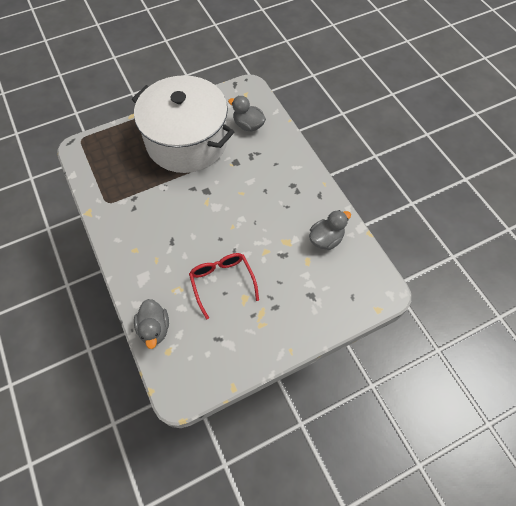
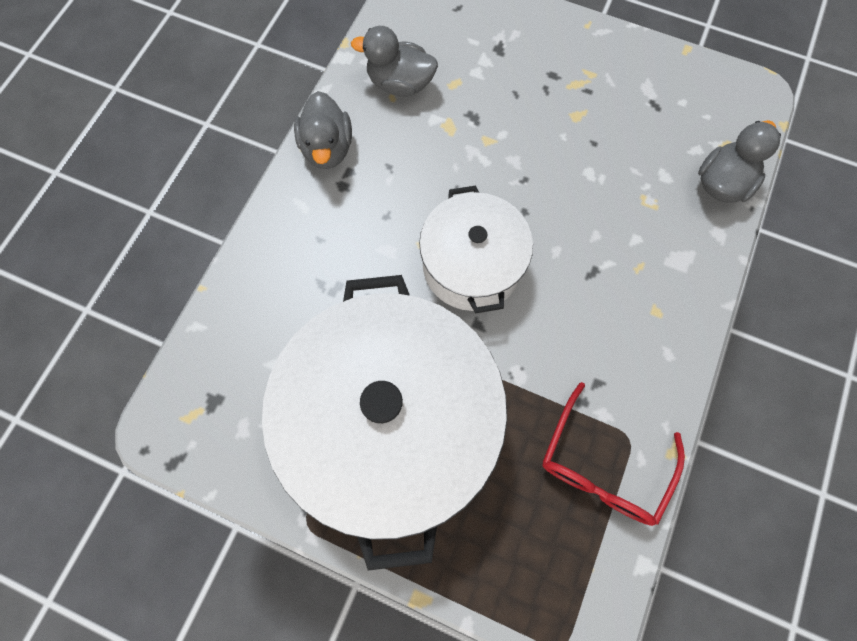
camera: 130 degrees left, 10 degrees up
(216, 203) = (472, 265): none -> white pot
(222, 282) = (583, 157): red glasses -> red glasses (602, 466)
(248, 125) = (268, 347): grey duck -> grey duck (327, 148)

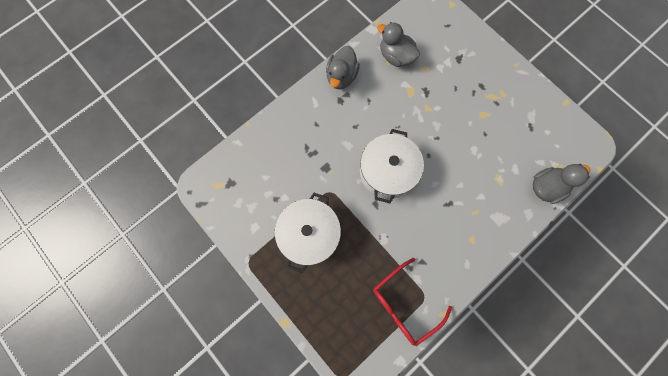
camera: 25 degrees right, 5 degrees up
(392, 423) = (310, 233): white pot -> white pot, size x0.56

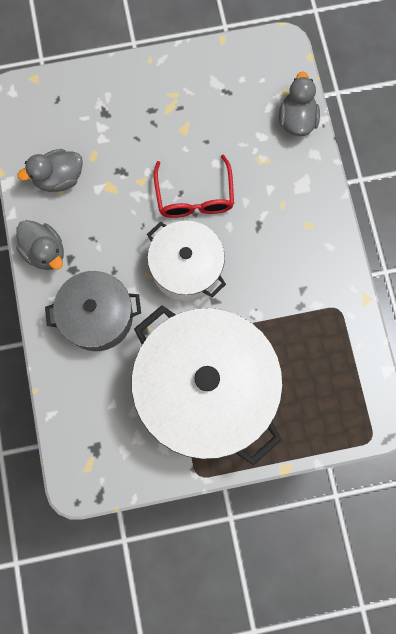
camera: 60 degrees left, 0 degrees up
(310, 233) = (206, 390): white pot -> white pot, size x1.80
(318, 134) = (97, 316): none -> grey pot
(404, 304) = (333, 333): red glasses -> red glasses (194, 197)

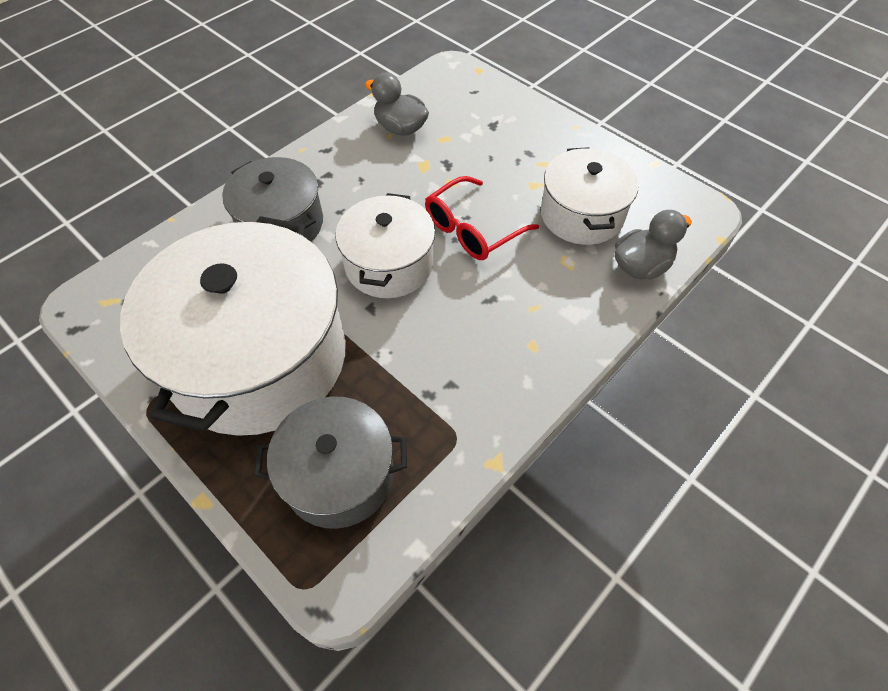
camera: 55 degrees right, 20 degrees down
(45, 252) = (320, 155): grey duck -> none
(232, 121) = (581, 214): none -> white pot
(318, 386) = (339, 475): none -> grey pot

